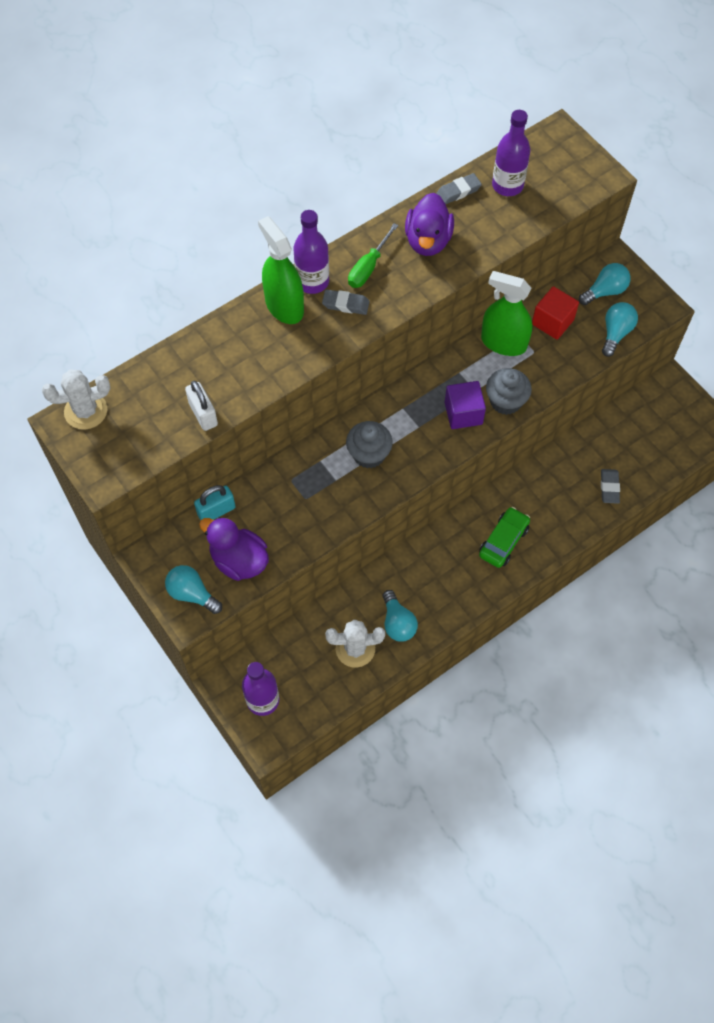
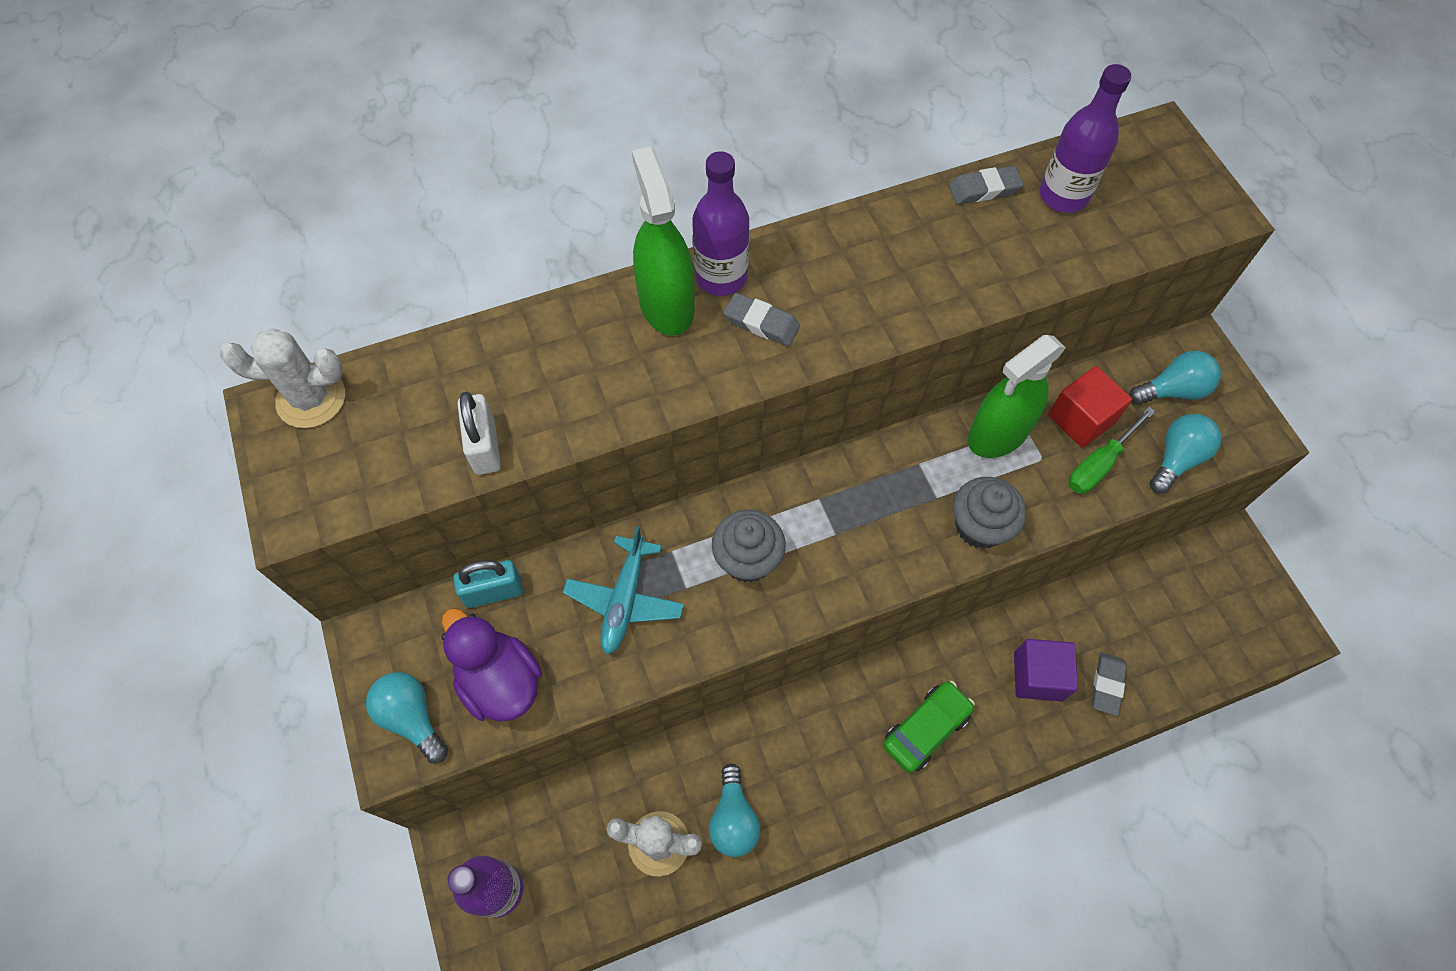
camera: 15 degrees right, 0 degrees up
(300, 496) = (625, 600): none -> turquoise plane
(368, 267) = (813, 274): green screwdriver -> green screwdriver (1099, 464)
(428, 241) = (917, 253): purple duck -> none
(463, 413) = (909, 529): purple cube -> purple cube (1038, 676)
(503, 343) = (998, 434): green spray bottle -> green spray bottle turned 75 degrees counterclockwise

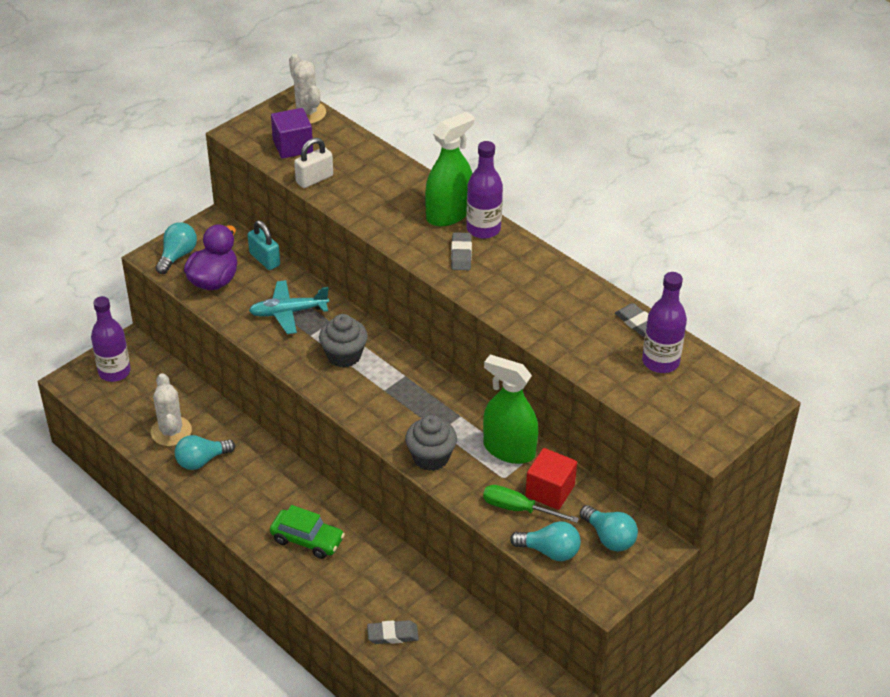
camera: 65 degrees right, 20 degrees down
(1038, 676) = (378, 592): purple cube -> purple cube (293, 146)

